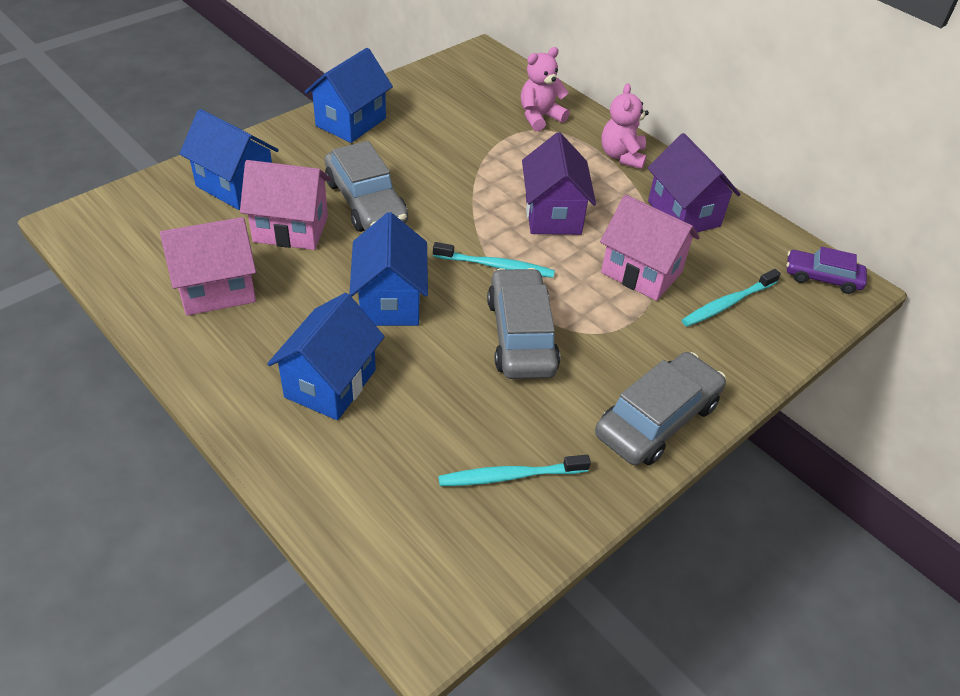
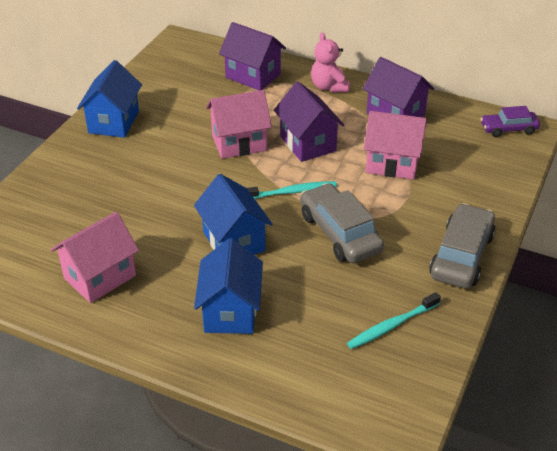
camera: 20 degrees left, 5 degrees down
(235, 186) = (58, 197): blue house -> none
(291, 229) = (124, 215): pink house -> pink house (239, 143)
(366, 202) = (167, 177): grey car -> none
(540, 117) = (253, 76): pink teddy bear -> purple house
(727, 304) = (460, 166): turquoise toothbrush -> none

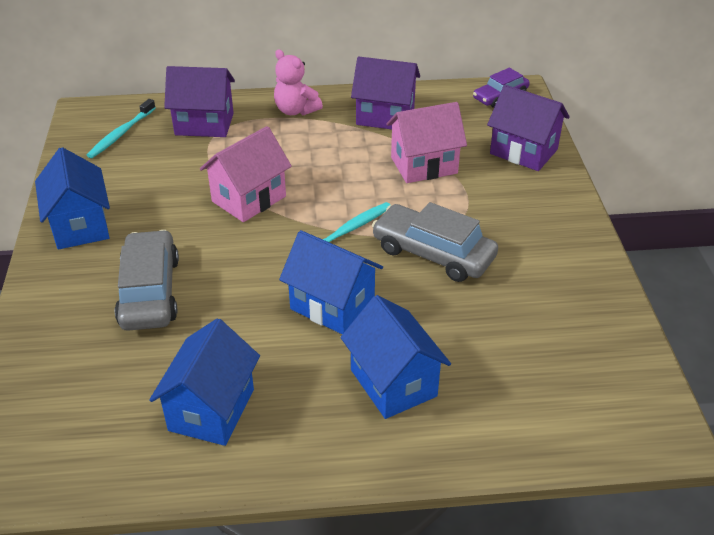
camera: 30 degrees left, 0 degrees up
(100, 277) = (212, 410): pink house -> blue house
(308, 143) = (323, 174): purple house -> purple house (523, 151)
(391, 326) = (562, 326): turquoise toothbrush -> turquoise toothbrush (121, 134)
(461, 256) = (564, 230): grey car -> grey car (150, 291)

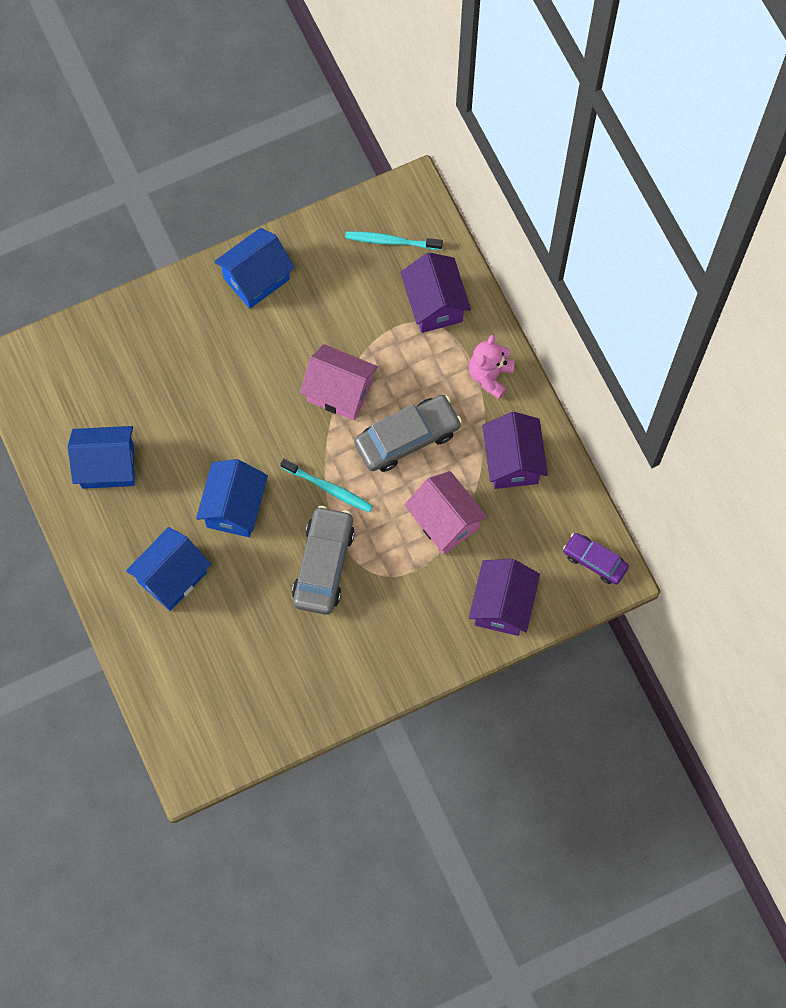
camera: 70 degrees right, 30 degrees up
(150, 291) = (202, 370): grey car -> grey car (407, 438)

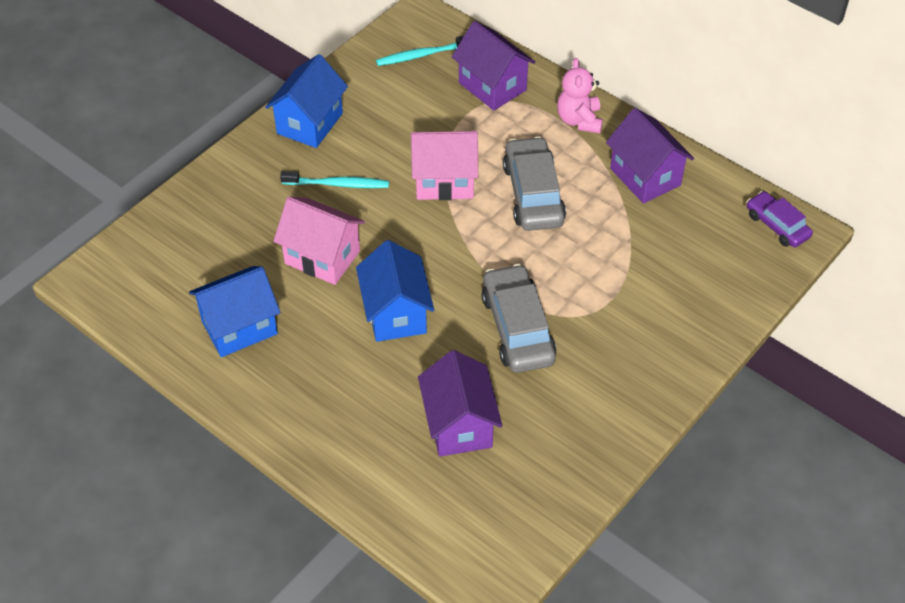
camera: 25 degrees left, 20 degrees down
(172, 577) = (364, 400): blue house -> none
(329, 488) = (483, 262): turquoise toothbrush -> turquoise toothbrush (338, 184)
(407, 438) = (533, 194): grey car -> grey car turned 45 degrees counterclockwise
(445, 521) = (614, 247): pink house -> pink house (322, 257)
(502, 605) = (717, 294): purple house -> purple house (459, 425)
(595, 561) = (777, 225): purple car -> purple car turned 45 degrees clockwise

